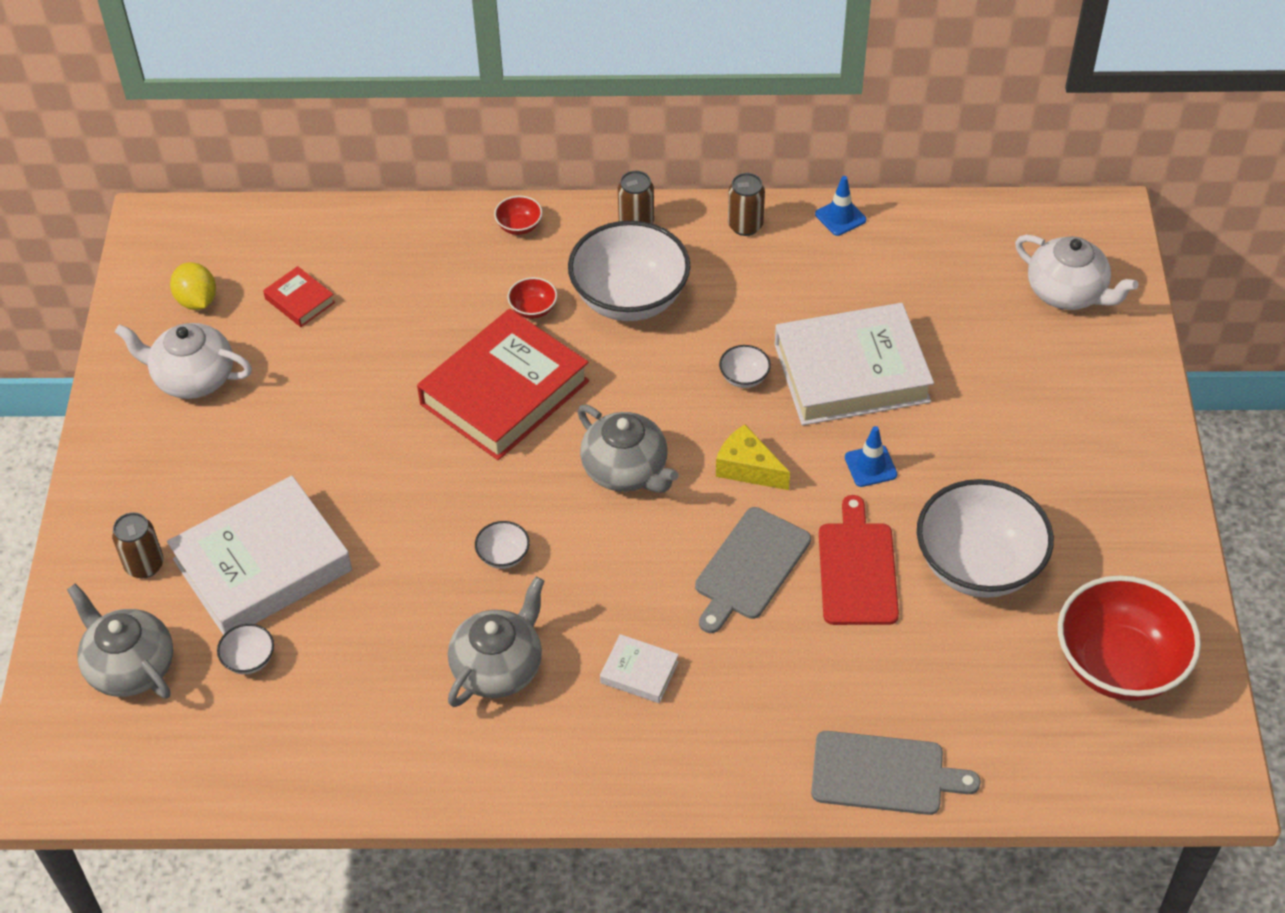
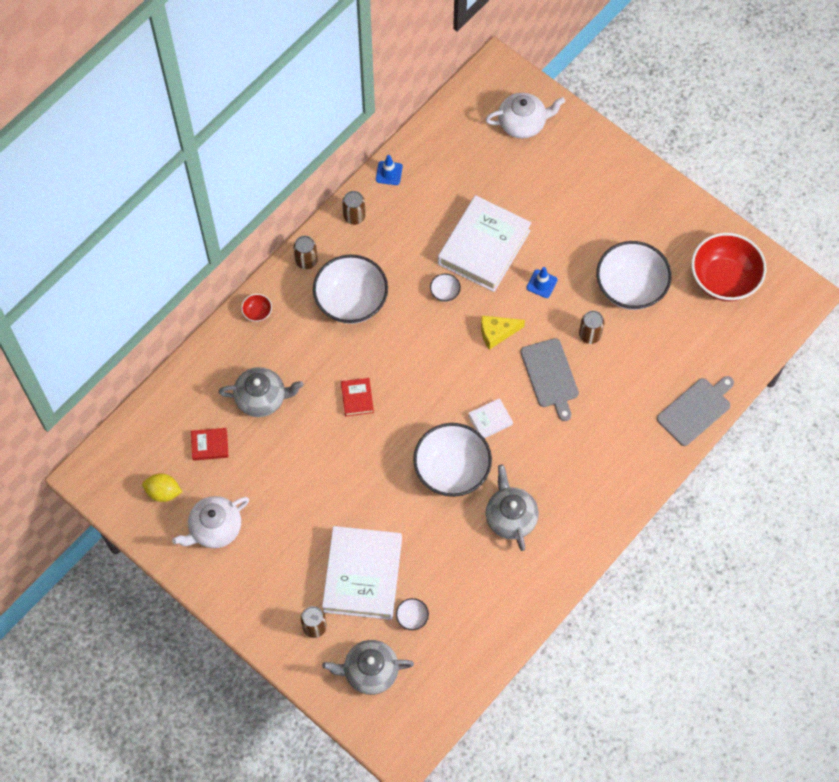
camera: 50 degrees left, 15 degrees up
(503, 556) = (452, 470): white bowl -> white bowl, size x2.43
(504, 392) = (357, 398): red book -> red book, size x0.43
(533, 309) = (317, 347): red bowl -> none
(626, 470) = (451, 383): grey teapot -> grey teapot (262, 398)
(639, 672) = (564, 463): white book -> white book (490, 420)
(857, 569) = (590, 335): red cutting board -> brown can

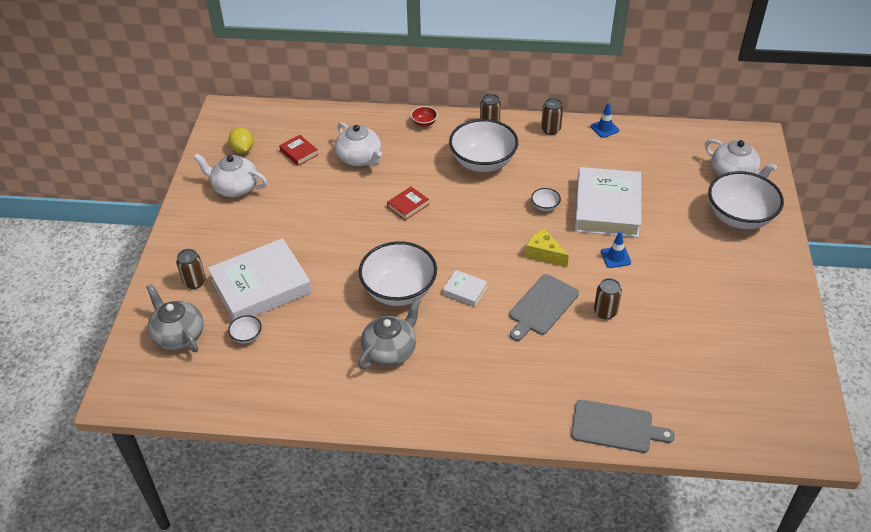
camera: 55 degrees right, 20 degrees down
(262, 398) = (360, 158): grey teapot -> white teapot
(484, 247) = (607, 207): white book -> white book turned 75 degrees counterclockwise
(630, 287) = (677, 314): white bowl -> white bowl (739, 217)
(724, 279) = (761, 375): red bowl -> none

